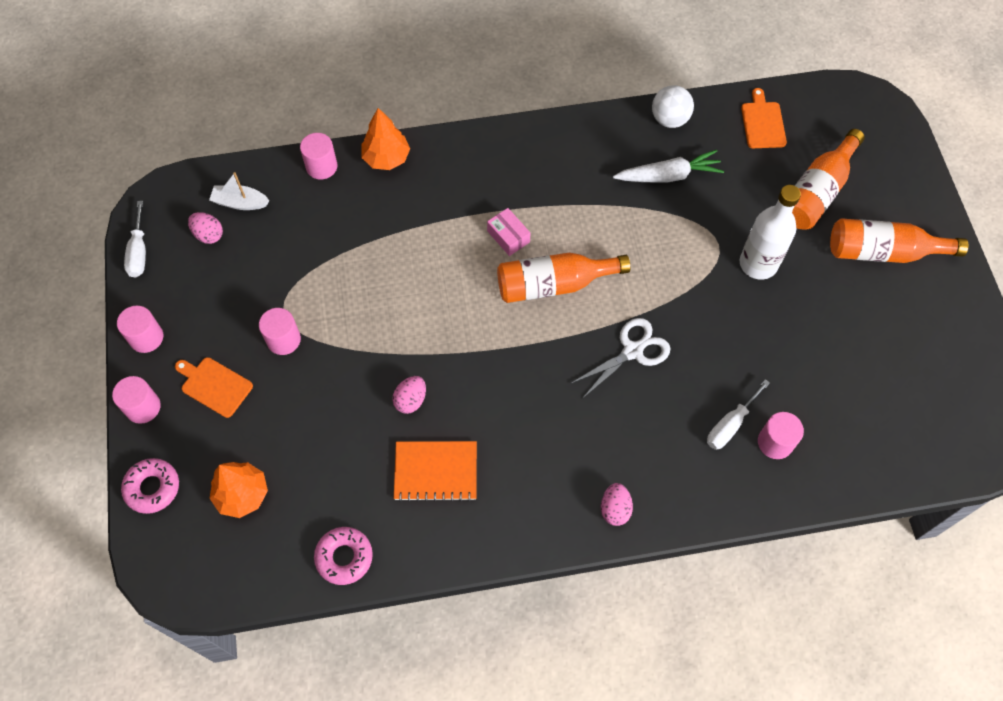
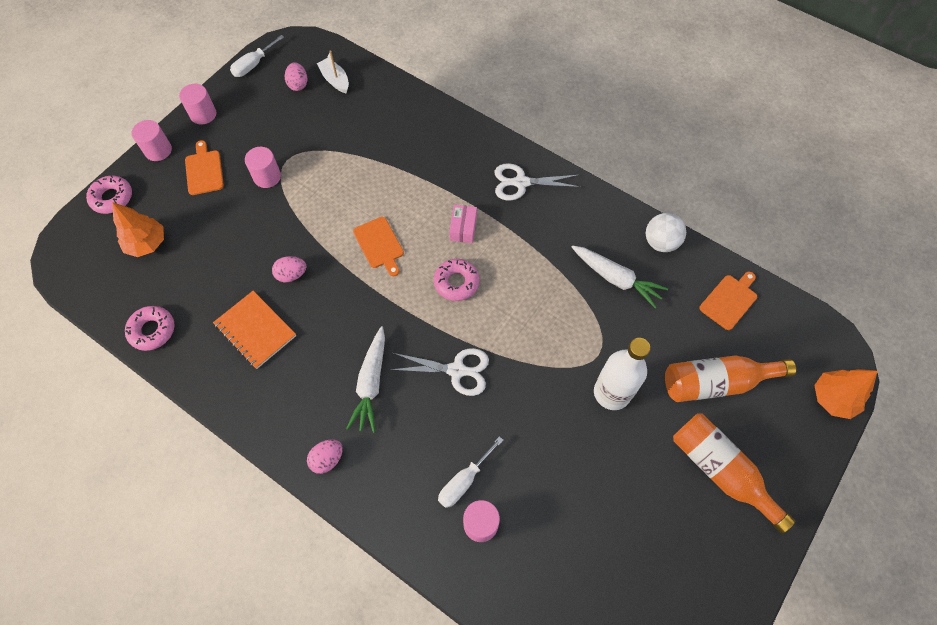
camera: 45 degrees right, 0 degrees up
(321, 166) = (403, 95): pink cylinder -> none
(386, 158) = (445, 120): orange tree -> orange tree (833, 398)
(455, 310) = (379, 244): none -> orange cutting board
(512, 160) = (521, 182): none -> white scissors
(554, 284) = (456, 282): orange bottle -> pink donut
(579, 422) = (371, 383): none -> white carrot
(730, 425) = (464, 481): white screwdriver -> white screwdriver turned 45 degrees counterclockwise

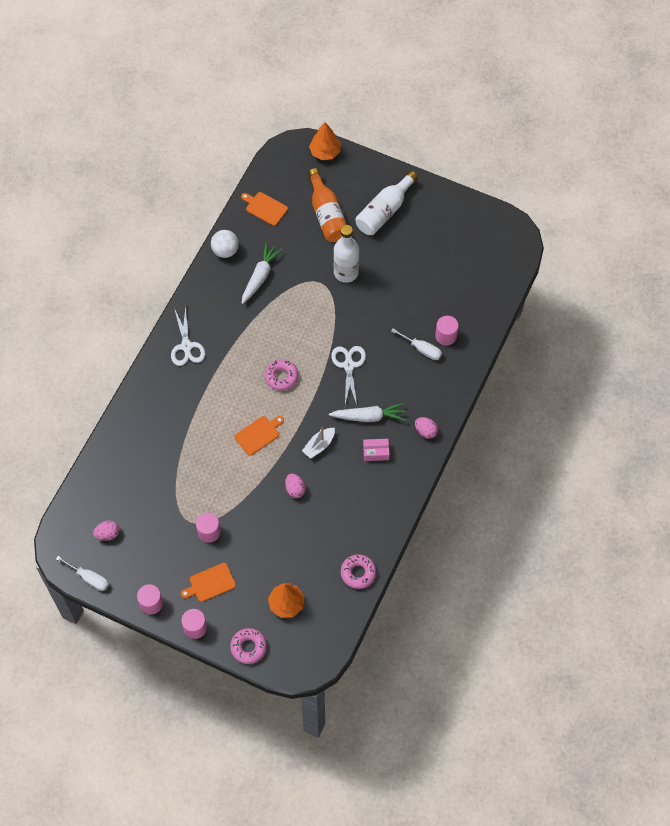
camera: 100 degrees left, 0 degrees up
(255, 330) = (344, 502): orange notebook -> none
(335, 80) = (99, 505): white boat -> white boat (319, 445)
(463, 228) = (234, 380): pink box -> pink box (376, 452)
(720, 471) = (384, 211): orange bottle -> white bottle

